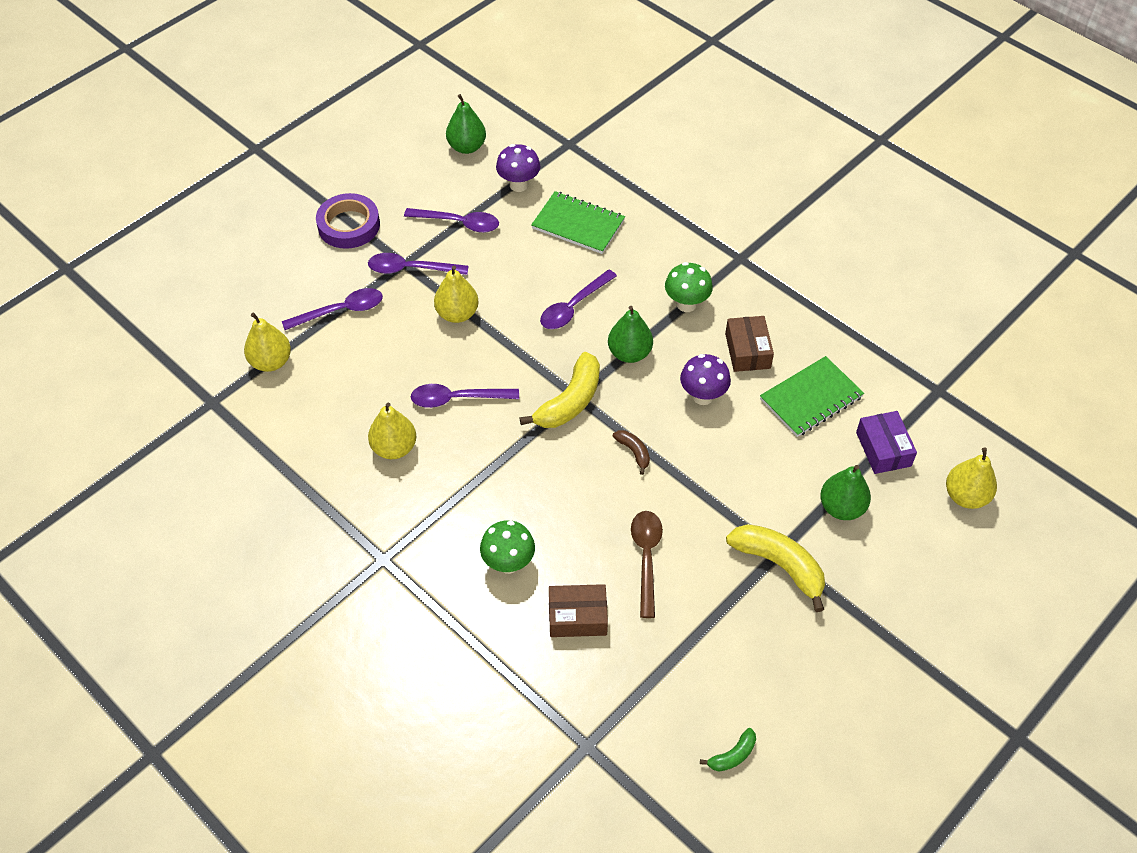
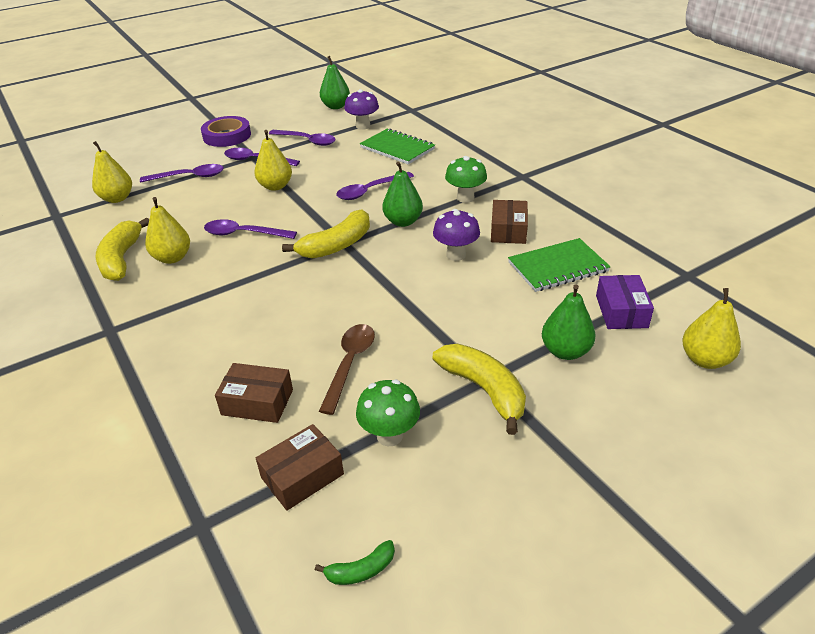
camera: 15 degrees right, 15 degrees down
(336, 459) = (121, 259): none -> yellow banana
(508, 563) = (217, 349): green mushroom -> green mushroom (389, 435)
(634, 452) = (376, 284): brown banana -> none
(651, 683) = (302, 476): none -> brown box

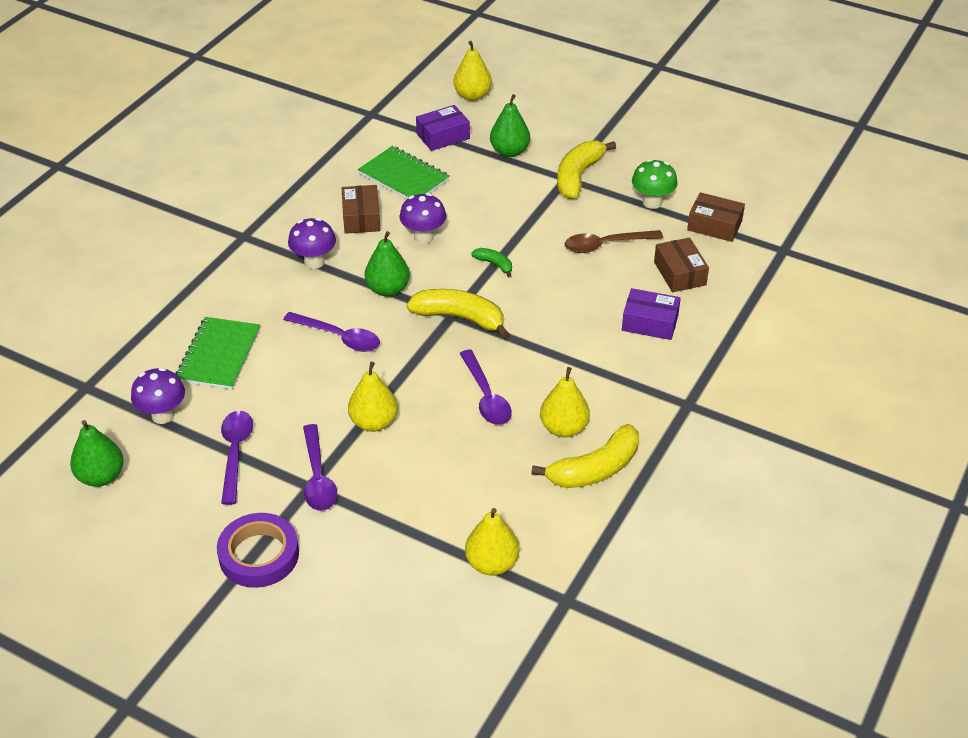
camera: 120 degrees left, 5 degrees up
(190, 177) = (398, 522): purple spoon -> none
(218, 348) = (650, 323): none -> purple box
(361, 570) = (746, 180): green banana -> green banana (494, 264)
(465, 198) = (314, 262): green mushroom -> purple mushroom
(508, 230) = (361, 218): brown box -> brown box turned 75 degrees counterclockwise

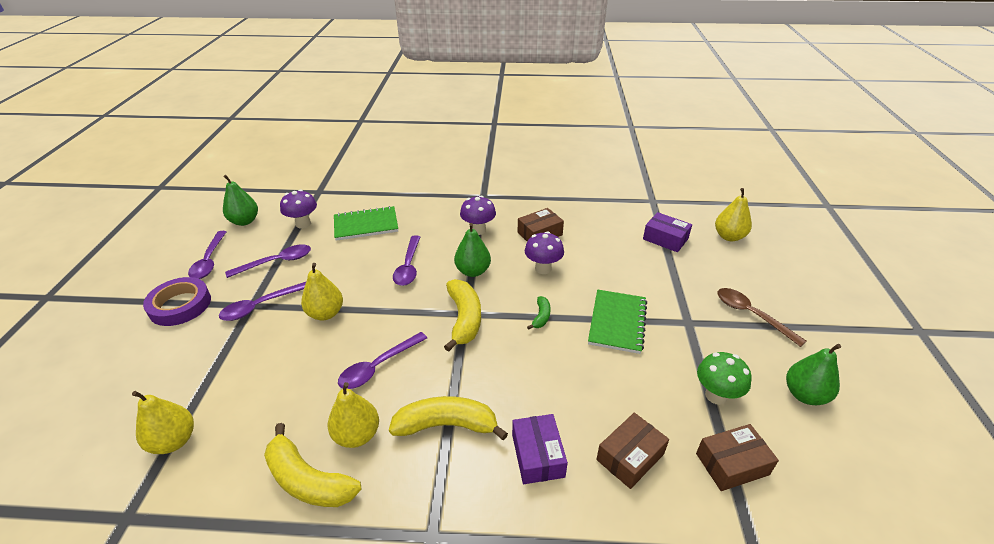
camera: 65 degrees right, 5 degrees down
(177, 521) = (209, 261): none -> purple spoon
(403, 177) = (600, 237): green notebook -> green notebook (617, 322)
(509, 151) = (685, 278): green pear -> green pear (804, 395)
(578, 176) = (698, 329): yellow banana -> yellow banana (446, 425)
(605, 245) = (623, 380): brown spoon -> brown spoon (751, 315)
(714, 226) = (732, 464): brown box -> brown box turned 75 degrees clockwise

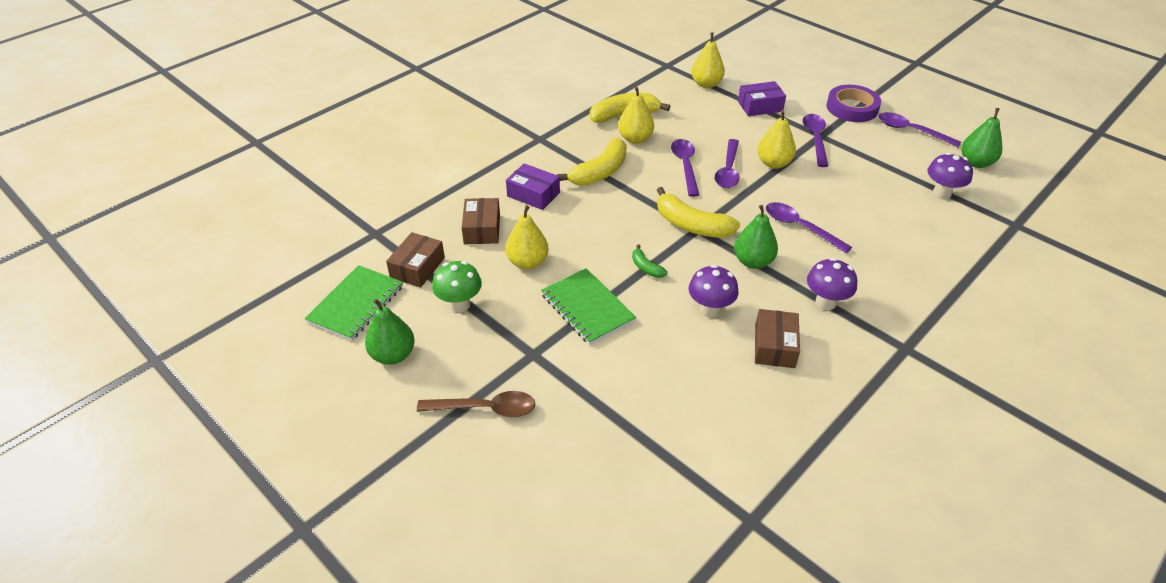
camera: 130 degrees right, 5 degrees up
(277, 262) = (877, 161): purple spoon -> purple spoon (728, 171)
(366, 225) = (905, 230): green notebook -> green notebook (356, 304)
(665, 239) = (659, 452): purple box -> purple box (760, 106)
(729, 236) = (598, 526): yellow pear -> yellow pear (527, 262)

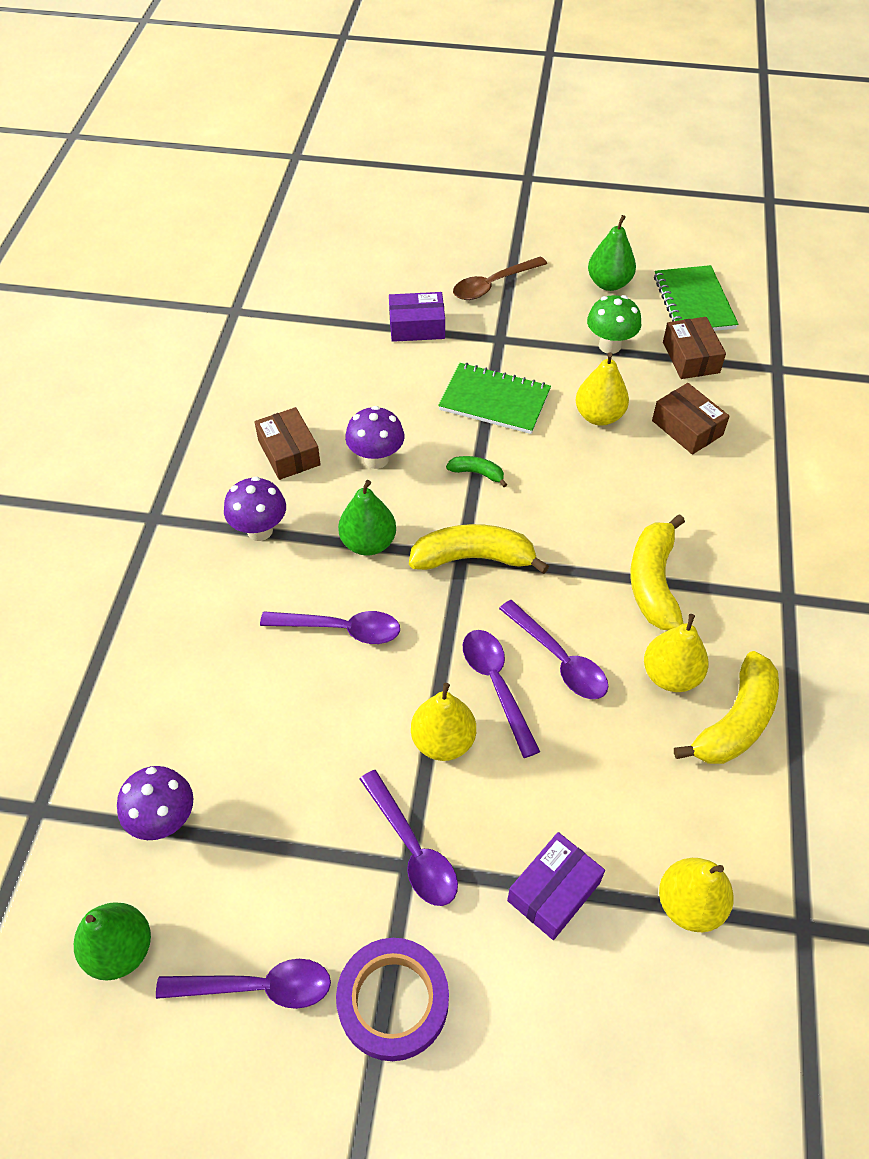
camera: 145 degrees right, 10 degrees up
(533, 194) = (689, 501): purple box -> purple box (417, 326)

